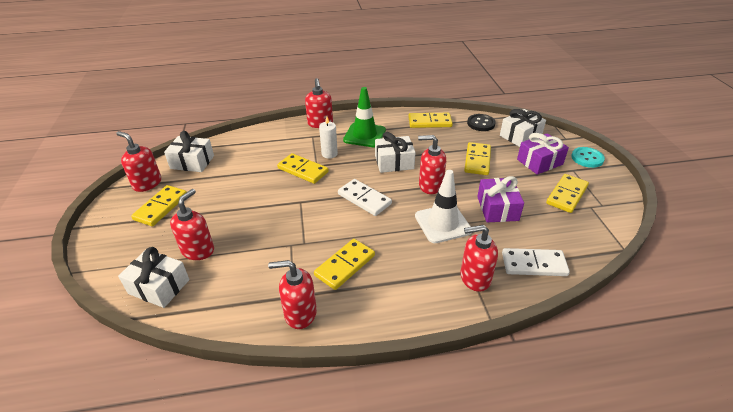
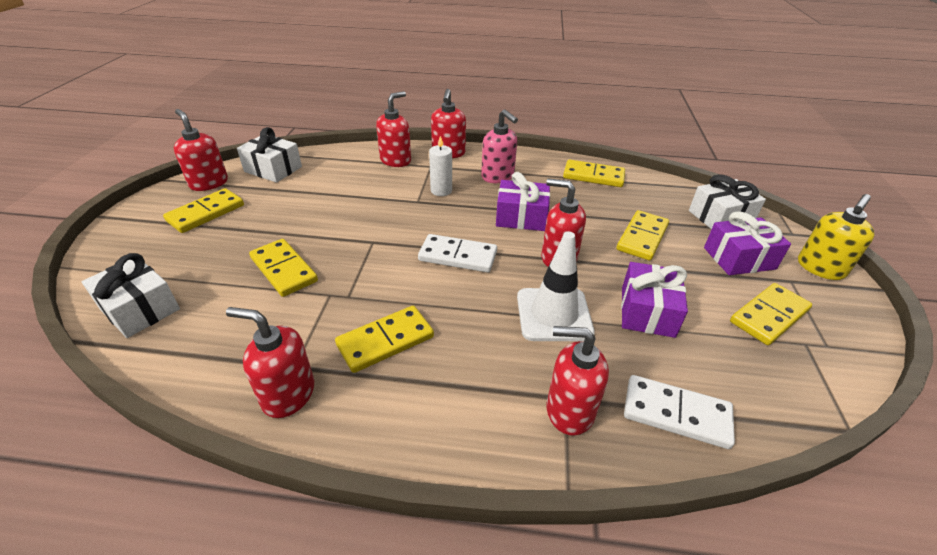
camera: 15 degrees right, 0 degrees up
(198, 250) = (214, 274): red soap dispenser -> red soap dispenser (396, 160)
(303, 170) = (397, 204): yellow domino -> yellow domino (283, 270)
(364, 135) = (498, 176): green traffic cone -> pink soap dispenser
(364, 199) = (457, 256): white domino -> white domino turned 45 degrees counterclockwise
(394, 162) = (521, 217): white gift -> purple gift
(481, 123) = (666, 190): black button -> none
(587, 158) = (820, 268): turquoise button -> yellow soap dispenser

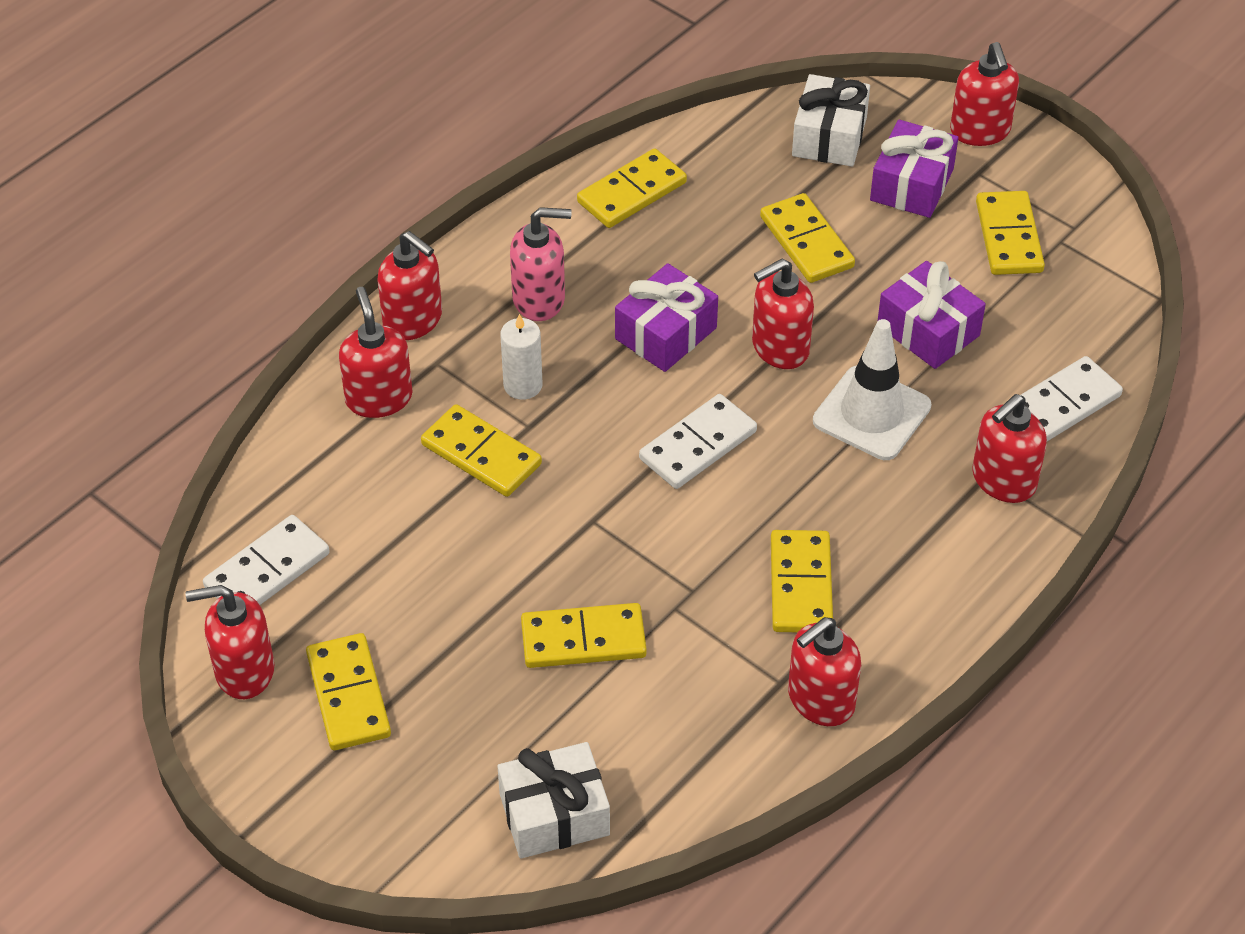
camera: 55 degrees left, 10 degrees up
(273, 169) = (267, 570): white gift -> white domino
(387, 195) = (481, 454): none -> yellow domino
(820, 268) = (980, 131): yellow soap dispenser -> red soap dispenser

